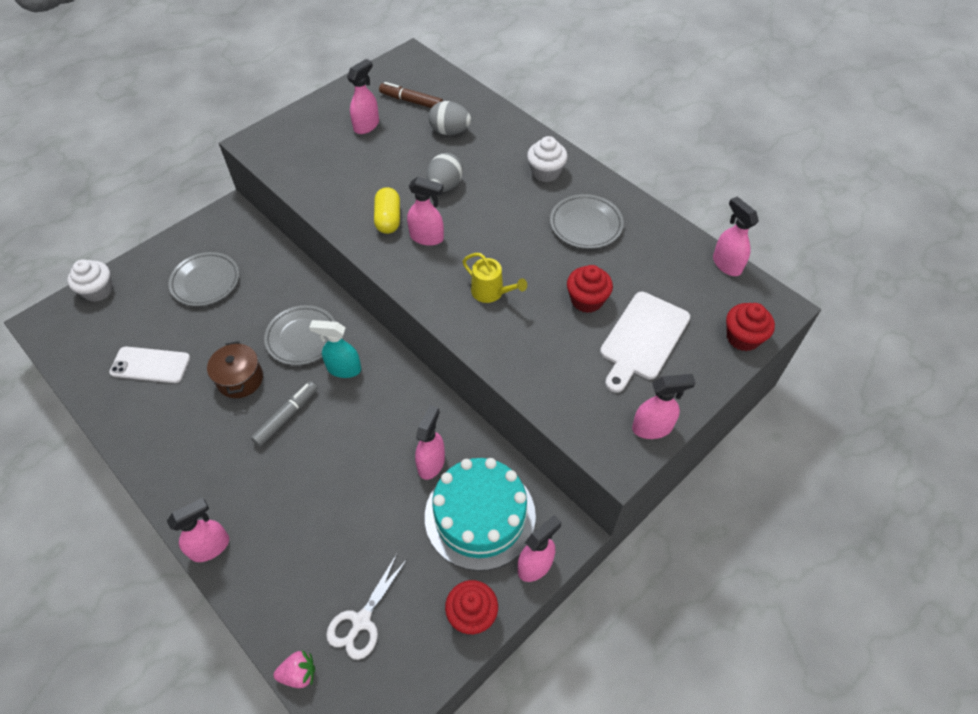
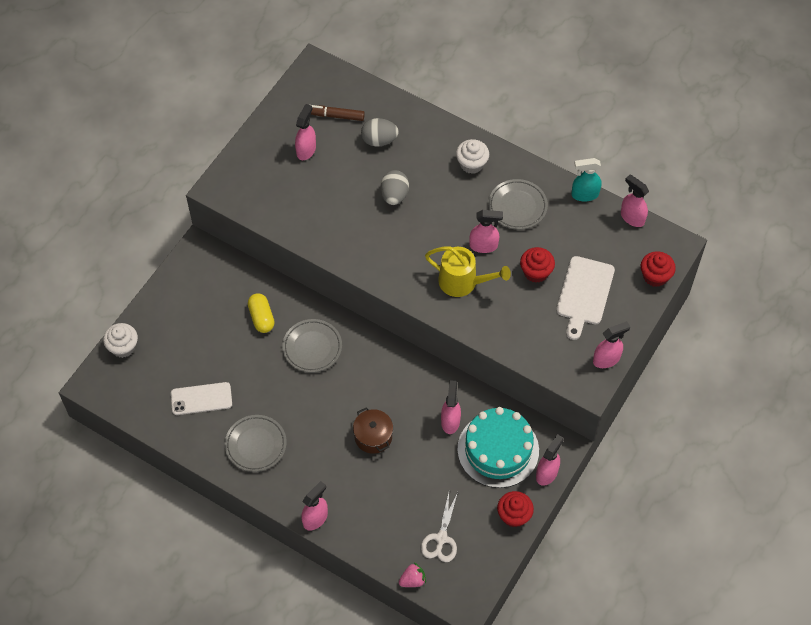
camera: 15 degrees left, 5 degrees up
(206, 282) = (210, 318): grey plate -> grey plate (256, 445)
(240, 379) = (278, 393): brown pot -> brown pot (373, 437)
(286, 416) = (328, 413): grey marker -> none
(343, 369) = (356, 365): turquoise spray bottle -> turquoise spray bottle (584, 194)
(388, 219) = (360, 237): yellow capsule -> yellow capsule (261, 318)
(427, 237) = (397, 246): pink spray bottle -> pink spray bottle (484, 246)
(491, 292) = (463, 282): yellow watering can -> yellow watering can, size x1.51

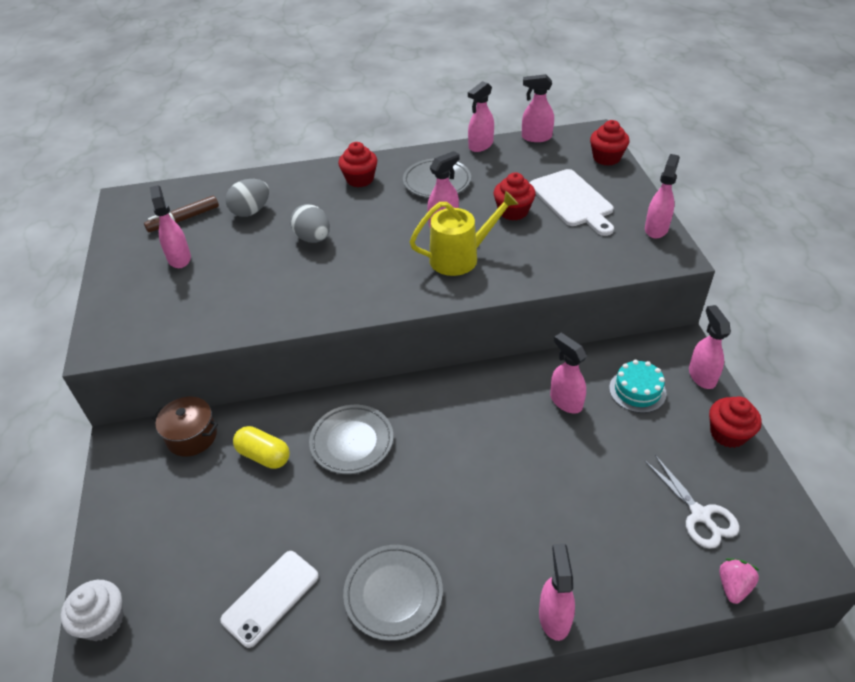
camera: 40 degrees left, 15 degrees down
(373, 437) = (512, 475): brown pot -> brown pot (191, 436)
(471, 164) = (360, 179): white cupcake -> red cupcake
(498, 450) = (637, 390): turquoise cake -> turquoise cake, size x0.52
(584, 194) = (480, 145): turquoise spray bottle -> pink spray bottle

